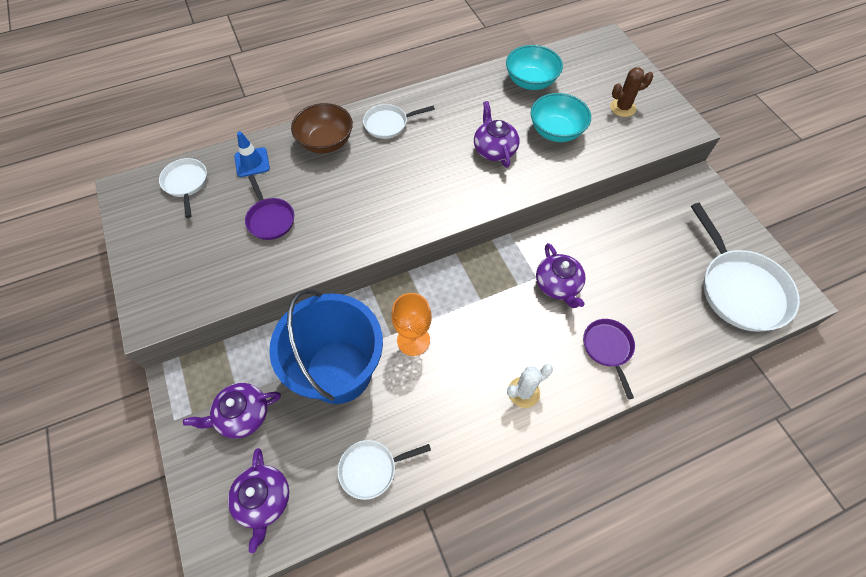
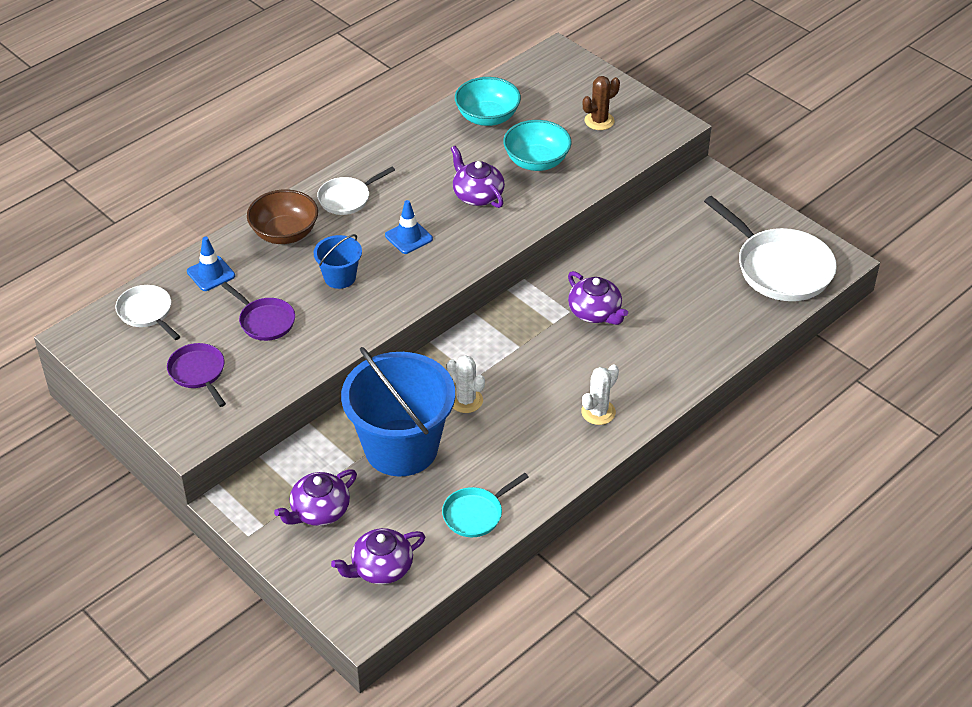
camera: 20 degrees left, 15 degrees down
(264, 500) = (381, 568): purple teapot -> purple teapot turned 90 degrees clockwise
(349, 195) = (340, 277): none -> blue bucket
(372, 469) = (476, 514): white pan -> turquoise pan
(413, 340) = (466, 400): orange goblet -> white cactus
(421, 173) = (408, 237): none -> blue traffic cone
(608, 349) = (667, 354): purple pan -> purple pan (198, 373)

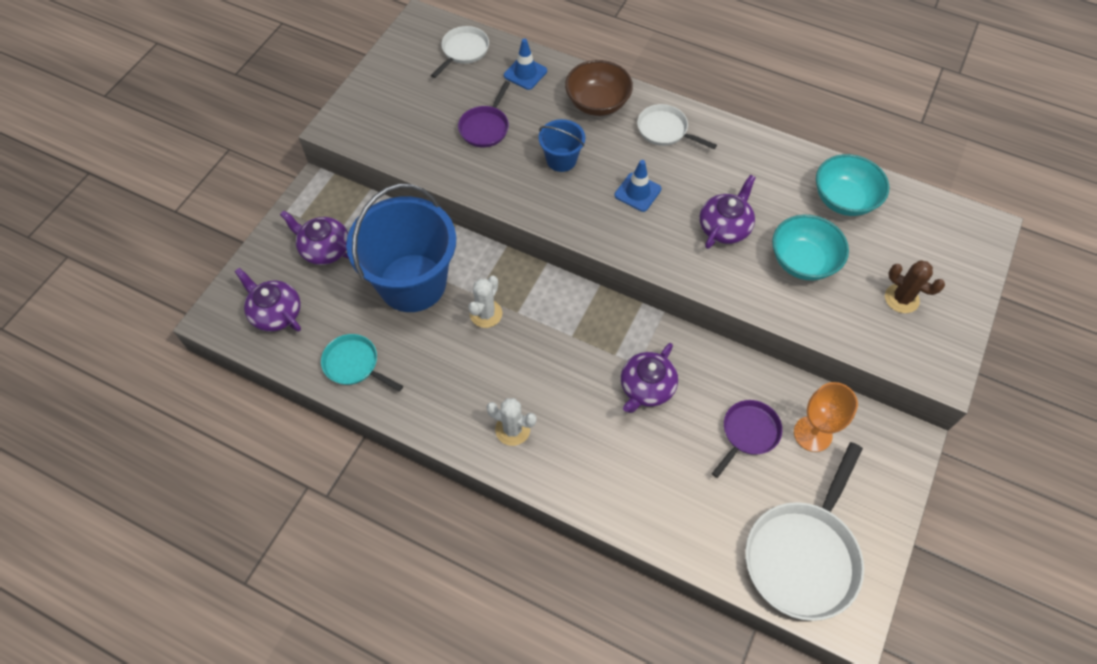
camera: 70 degrees right, 15 degrees up
(198, 373) = (409, 107): purple pan -> purple pan (748, 433)
(680, 227) = (812, 434): none -> orange goblet

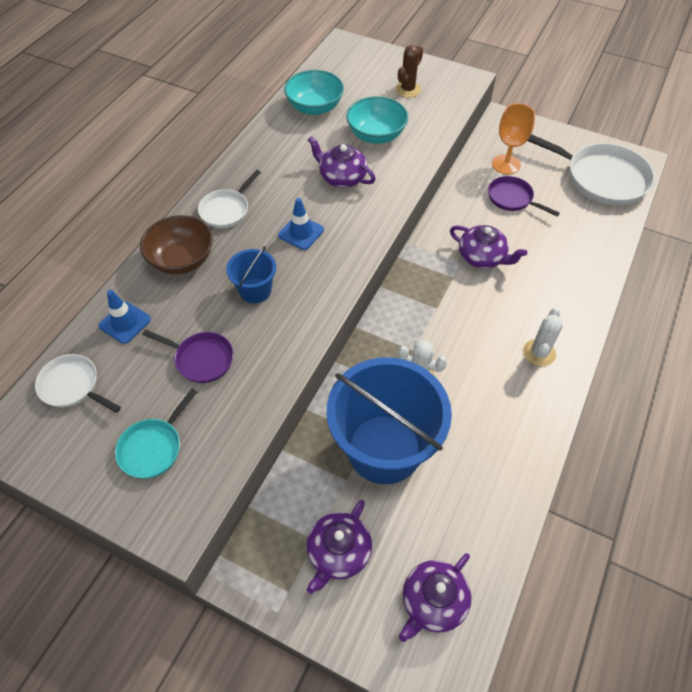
camera: 90 degrees left, 5 degrees down
(354, 364) = (491, 500): turquoise pan -> turquoise pan (153, 447)

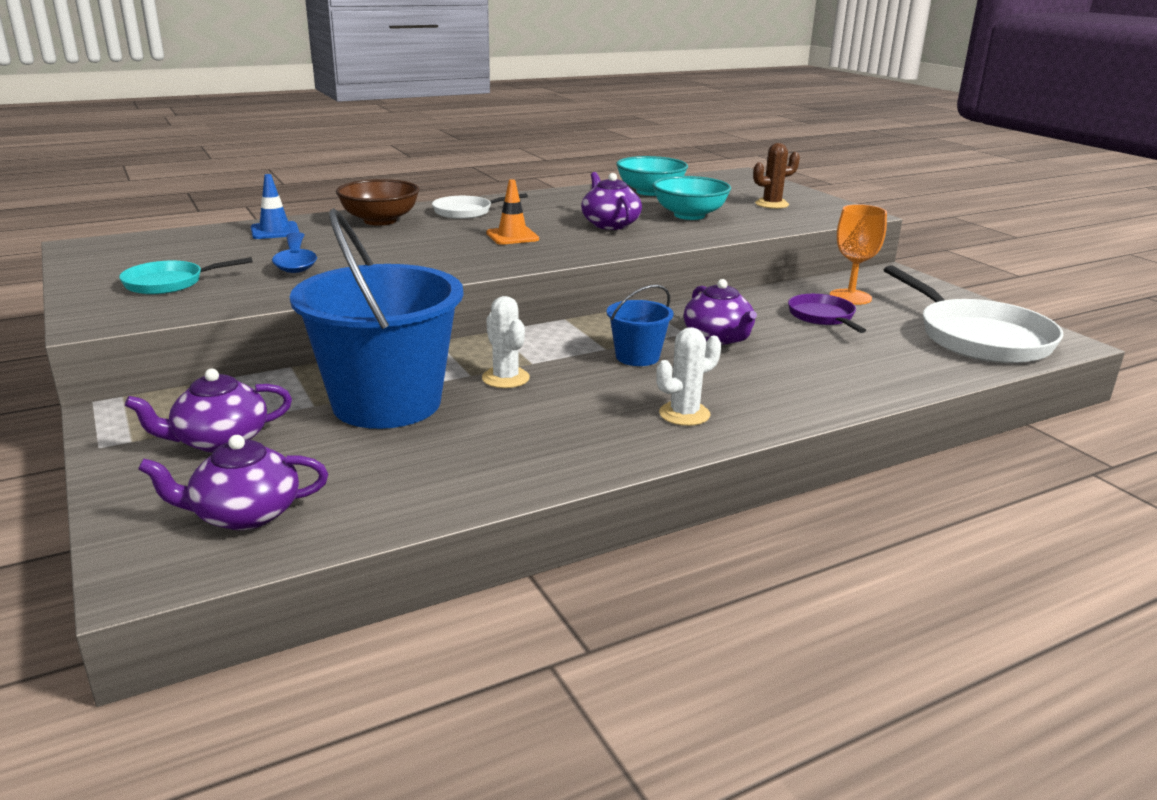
camera: 35 degrees right, 30 degrees down
(73, 386) = (177, 242): white pan -> none
(201, 359) = (296, 261): purple pan -> blue spoon
(255, 290) = (411, 248): blue bucket -> blue bucket (637, 357)
(301, 233) = (512, 236): blue traffic cone -> orange traffic cone

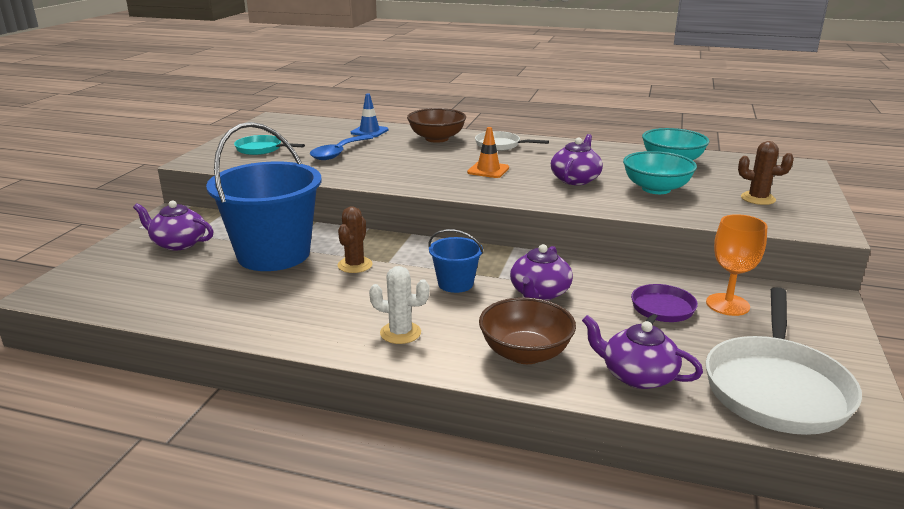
camera: 45 degrees right, 0 degrees up
(244, 514) = (119, 283): purple teapot -> purple teapot (637, 375)
(505, 378) = (355, 265): white cactus -> brown cactus
(806, 384) = (525, 353): none -> brown bowl

